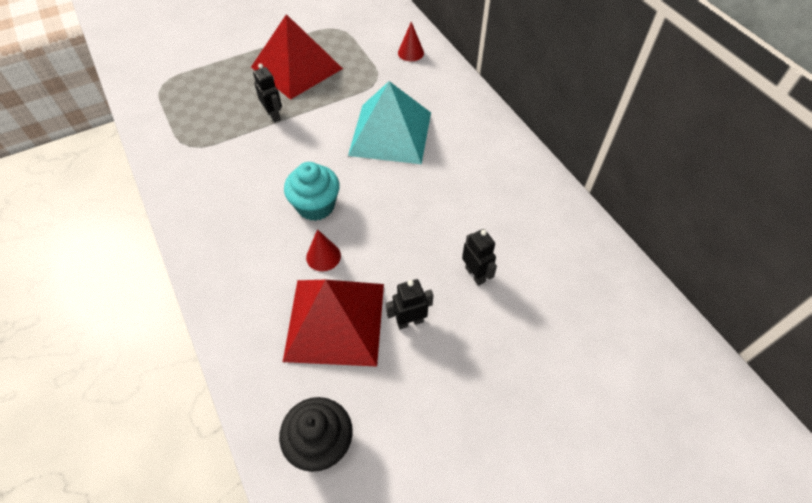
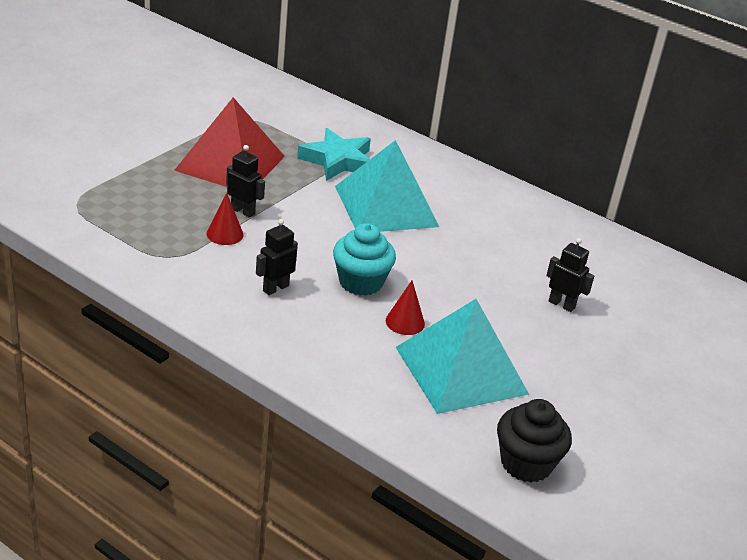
camera: 30 degrees left, 20 degrees down
(335, 321) = (461, 370): red pyramid -> turquoise pyramid
(382, 81) = (338, 161): none -> turquoise star
(410, 52) = (347, 131): red cone -> red cone (225, 234)
(410, 321) = (531, 353): black robot -> black robot (275, 288)

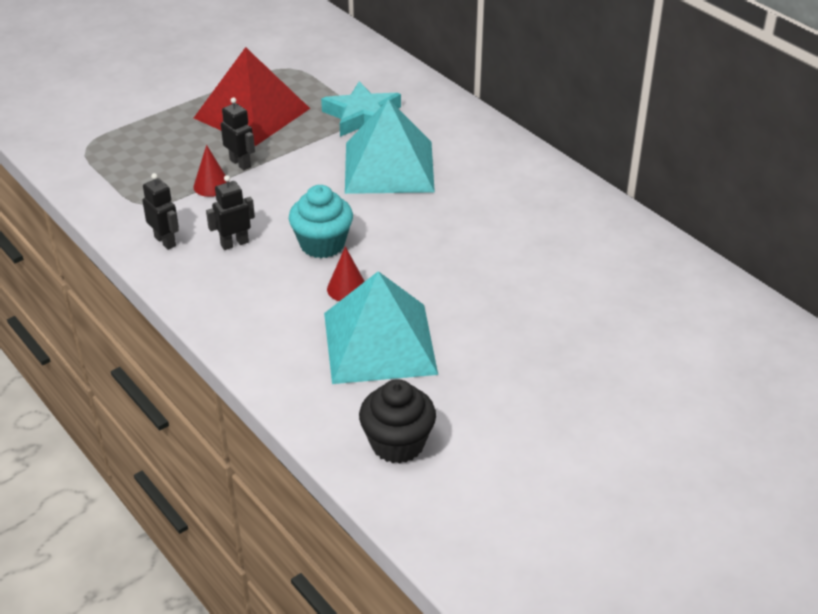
camera: 20 degrees right, 5 degrees up
(561, 304) = (524, 284): black robot -> black robot (165, 241)

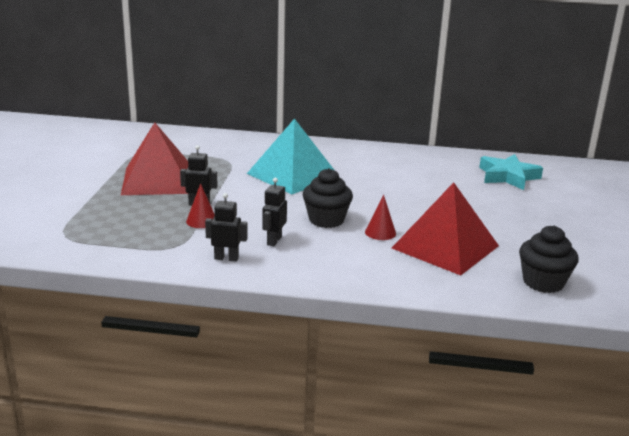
camera: 45 degrees left, 15 degrees down
(322, 244) = (326, 220): turquoise cupcake -> black cupcake
(362, 116) = (232, 159): turquoise star -> turquoise star (508, 176)
(379, 343) = (445, 247): turquoise pyramid -> red pyramid

